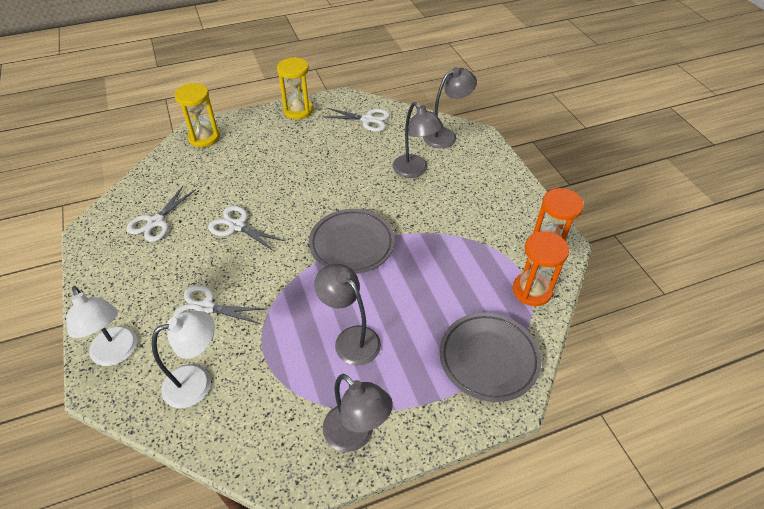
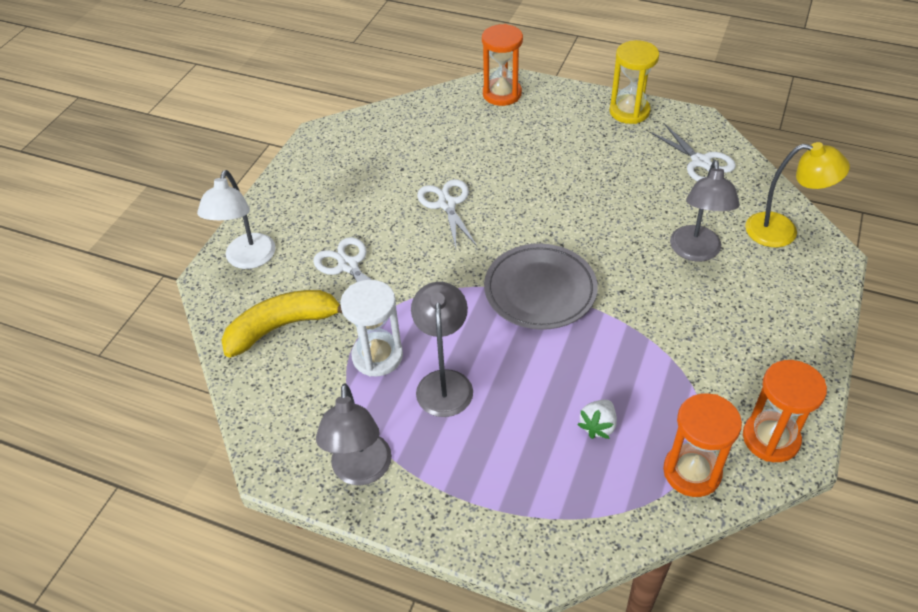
camera: 45 degrees right, 0 degrees up
(156, 222) = (381, 158): white scissors -> none
(197, 382) = (282, 327): white lamp -> yellow banana
(204, 137) = (502, 94): yellow hourglass -> orange hourglass
(289, 353) = (377, 356): none -> white hourglass
(445, 135) = (782, 231): grey lamp -> yellow lamp
(463, 300) = (598, 426): none -> white strawberry
(488, 359) = (561, 503): grey plate -> none

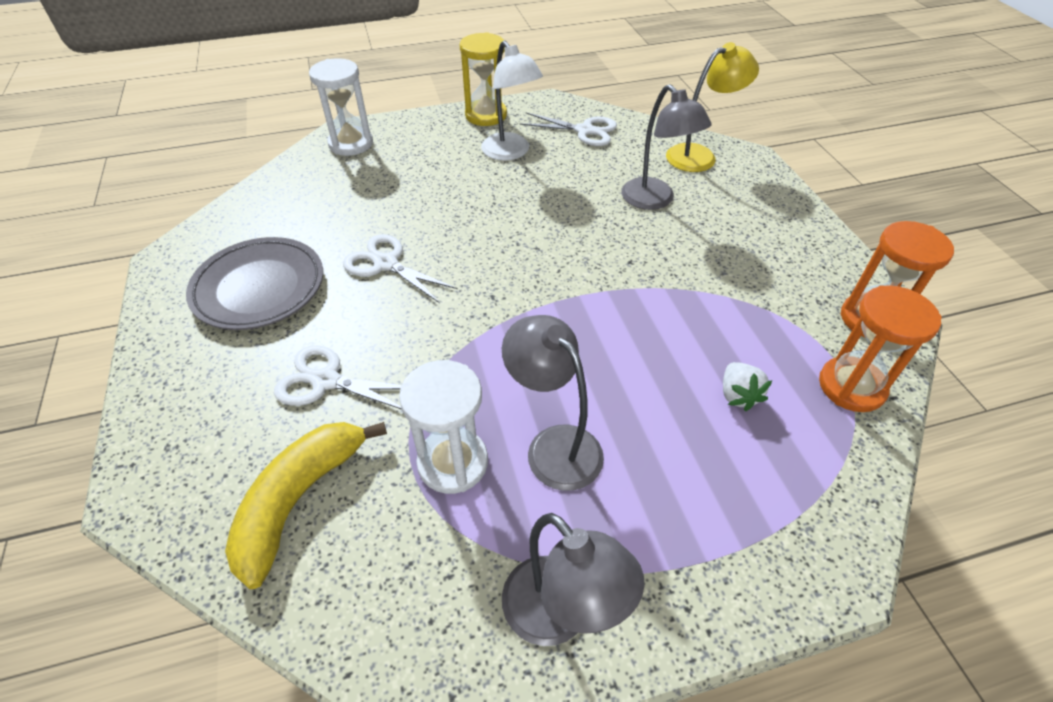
camera: 40 degrees left, 0 degrees up
(247, 259) = (179, 444): white lamp -> white lamp (510, 152)
(502, 94) = (351, 144): orange hourglass -> white hourglass
(540, 291) = (558, 299): grey plate -> grey plate (259, 288)

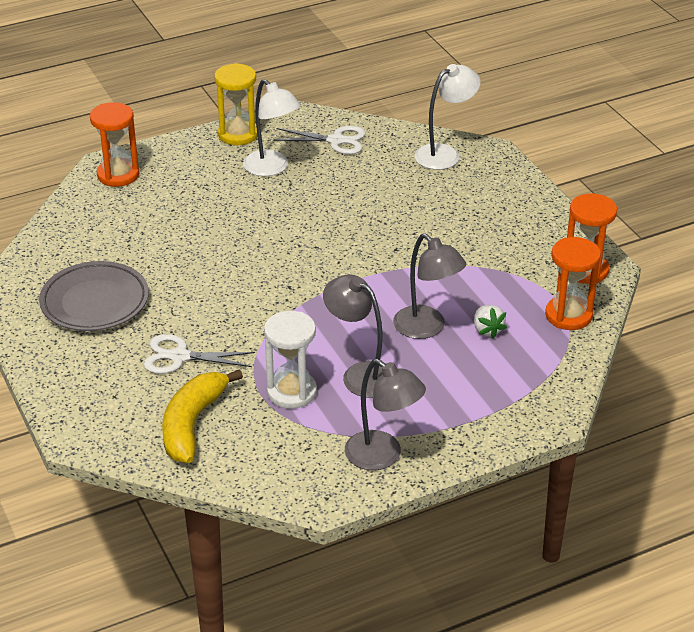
camera: 10 degrees left, 10 degrees down
(351, 144) = (118, 175): white hourglass -> orange hourglass
(386, 264) = (193, 272): white scissors -> none
(654, 200) = (409, 198): grey lamp -> grey lamp (427, 328)
(699, 155) = (445, 154): yellow lamp -> white lamp

